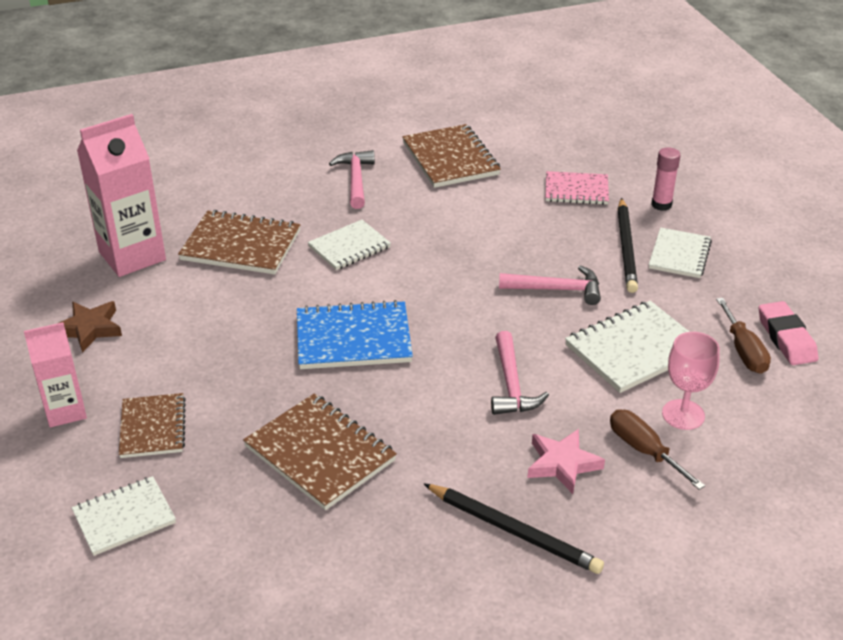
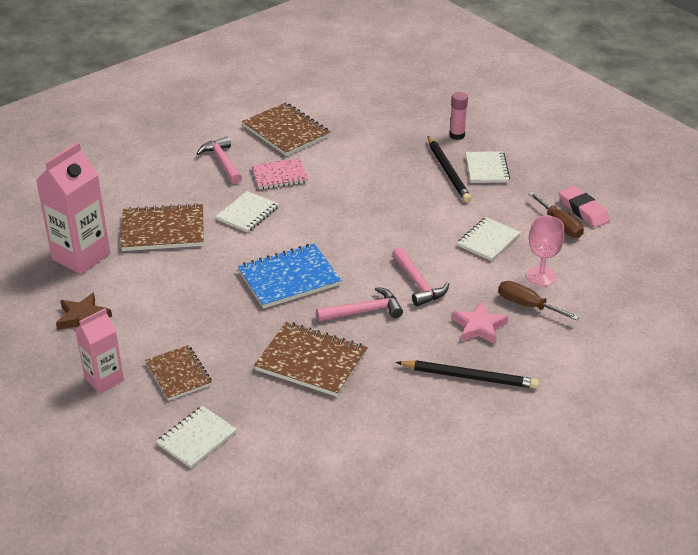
camera: 20 degrees left, 0 degrees up
(556, 289) = (414, 211): pink hammer -> pink hammer (363, 311)
(576, 190) = (391, 137): pink notebook -> pink notebook (279, 176)
(634, 349) = (488, 240): white notebook -> white notebook, size x0.66

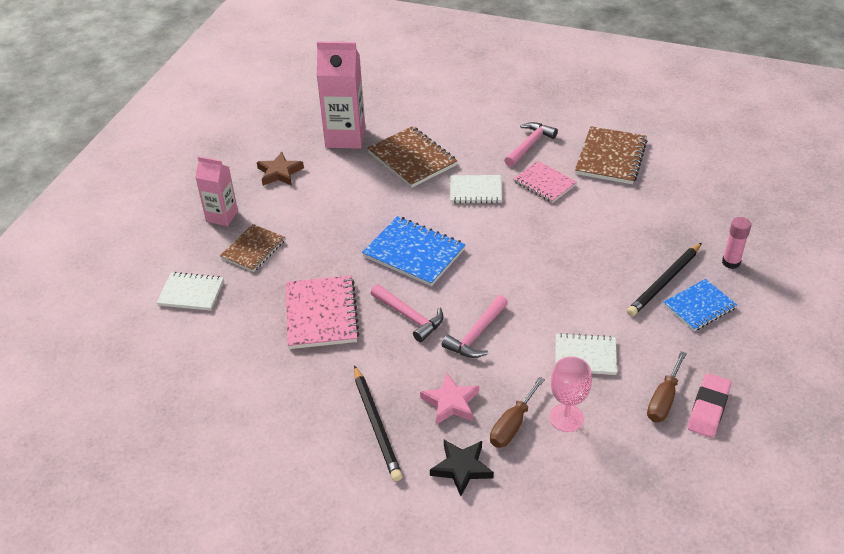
camera: 60 degrees right, 5 degrees up
(311, 361) = (321, 314): brown notebook -> pink notebook
(487, 169) = (699, 306): white notebook -> blue notebook
(527, 305) = (512, 425): brown screwdriver -> brown screwdriver turned 150 degrees counterclockwise
(549, 348) = (462, 468): none -> black star

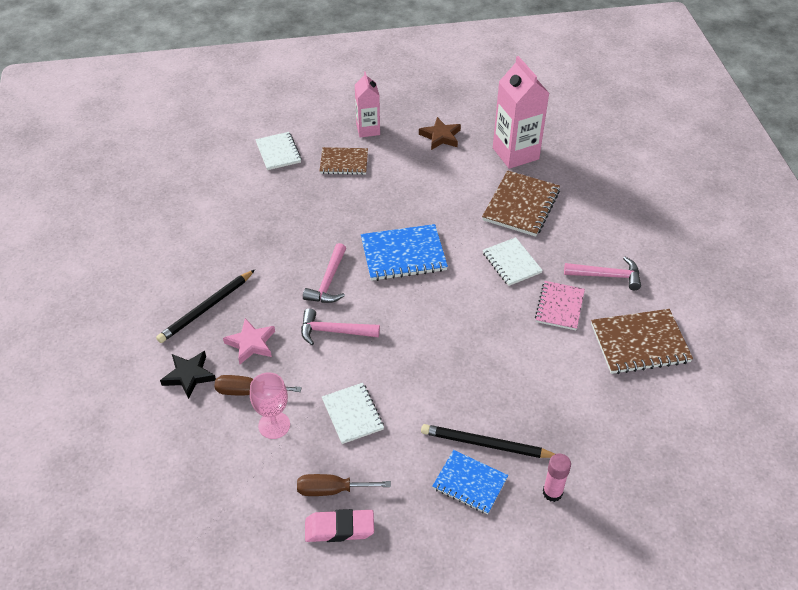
camera: 60 degrees right, 5 degrees up
(321, 314) = (300, 230): pink notebook -> none
(414, 253) = (403, 255): blue notebook -> blue notebook turned 75 degrees clockwise

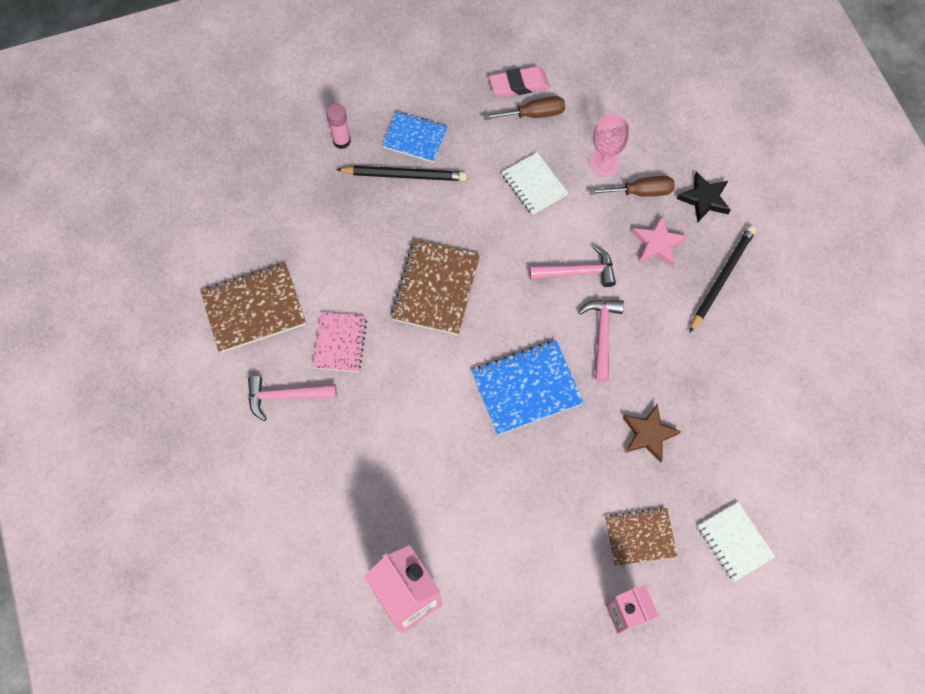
camera: 170 degrees right, 20 degrees up
(441, 136) = (518, 616): brown star -> brown star (648, 434)
(511, 263) = (398, 397): white notebook -> none
(521, 205) = (393, 495): brown notebook -> brown notebook (436, 288)

